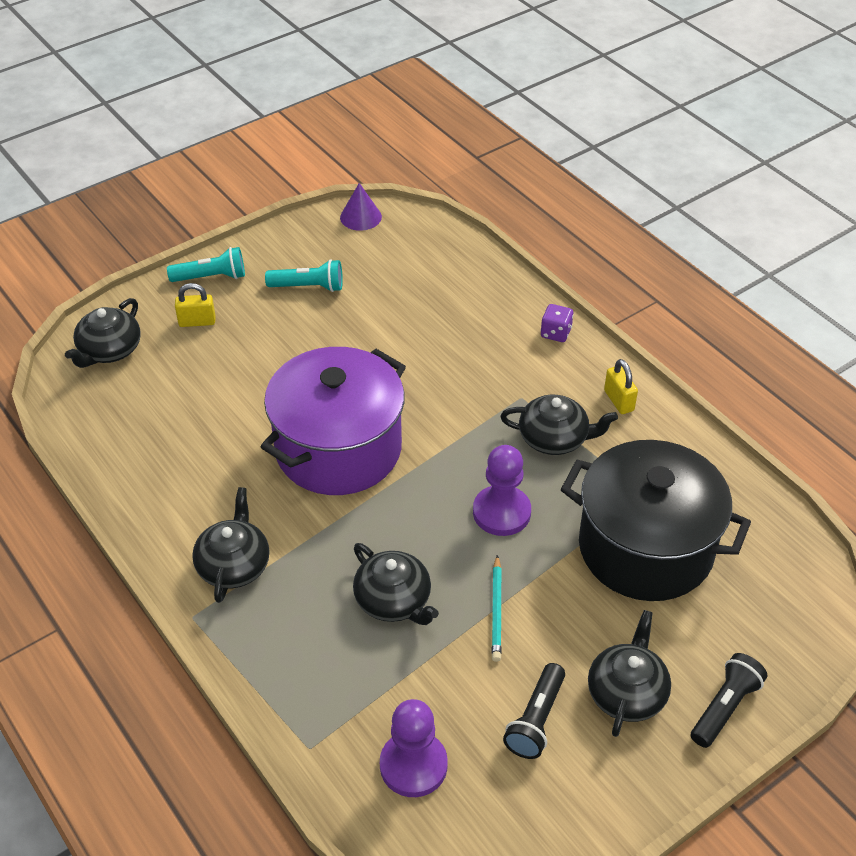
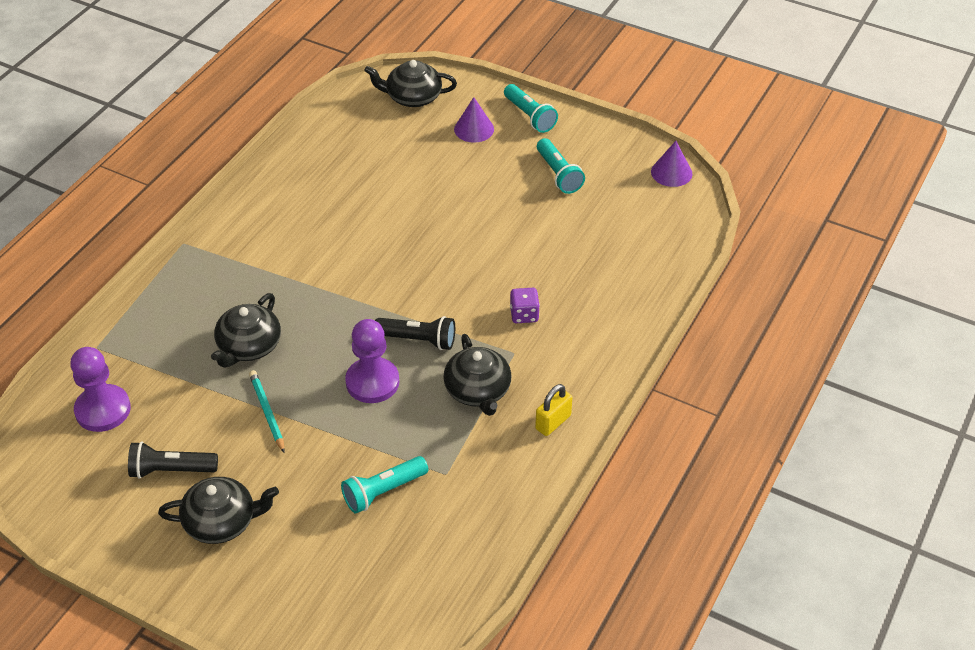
camera: 65 degrees right, 0 degrees up
(197, 322) = (474, 129): yellow padlock -> purple cone
(234, 565) = (240, 246): black teapot -> none
(338, 449) = (386, 259): purple pot -> none
(496, 611) = (267, 412): turquoise pencil -> turquoise pencil turned 90 degrees clockwise
(555, 333) = (613, 351): purple dice -> purple dice (524, 315)
(645, 548) = (383, 492): black pot -> turquoise flashlight
(724, 707) = (234, 594): black flashlight -> black flashlight (418, 340)

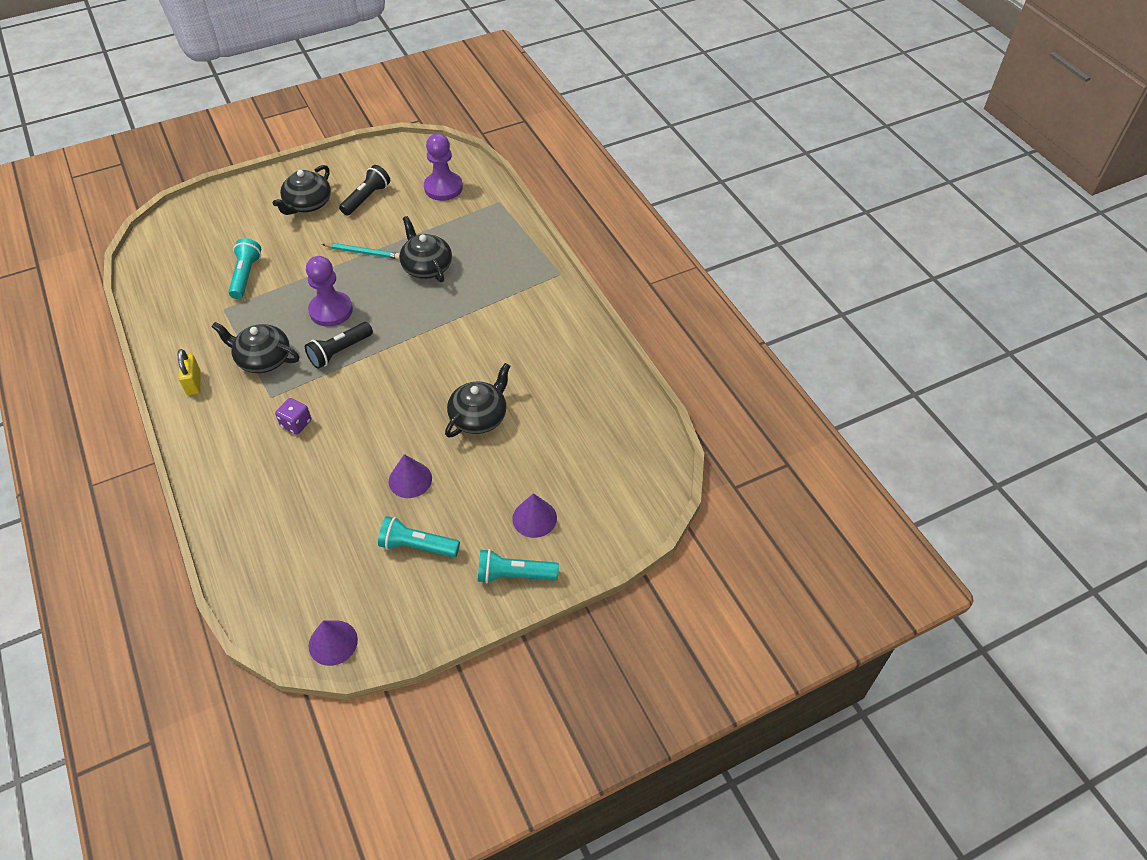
camera: 125 degrees right, 5 degrees up
(413, 97) = (619, 497): black teapot -> black teapot (479, 417)
(507, 211) = (410, 479): none -> purple cone

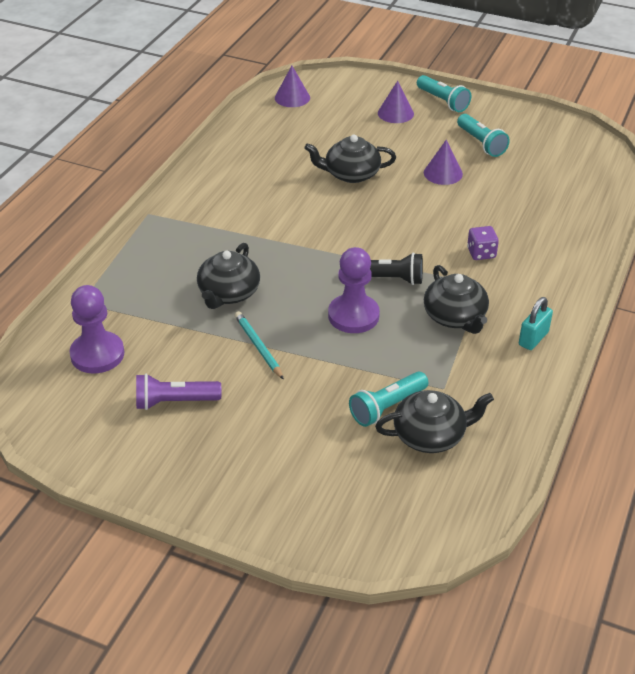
camera: 130 degrees left, 10 degrees down
(194, 383) = (533, 338): yellow padlock -> turquoise padlock
(307, 204) = (234, 443): black teapot -> black teapot (430, 435)
(333, 642) = (581, 137): purple cone -> purple cone (292, 97)
(366, 198) = (174, 402): black flashlight -> purple flashlight

